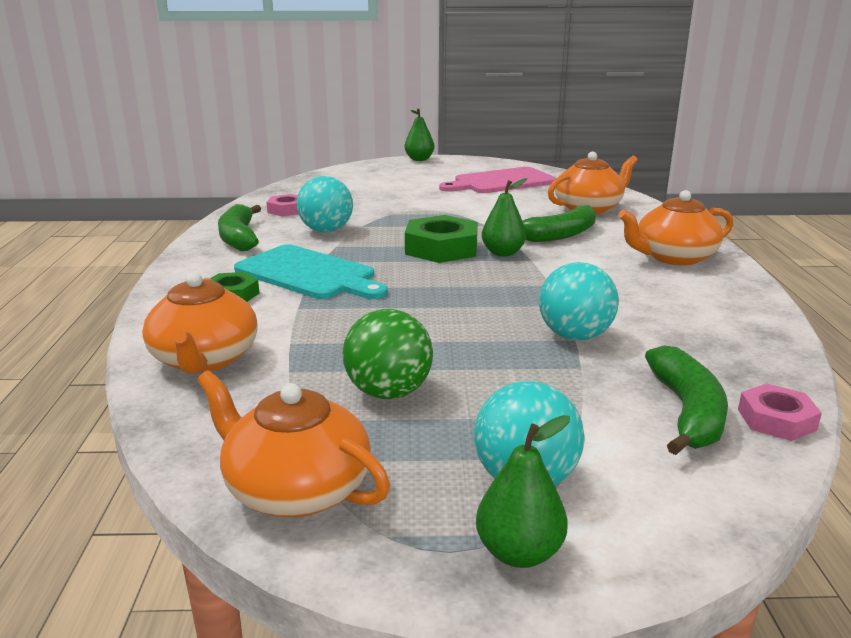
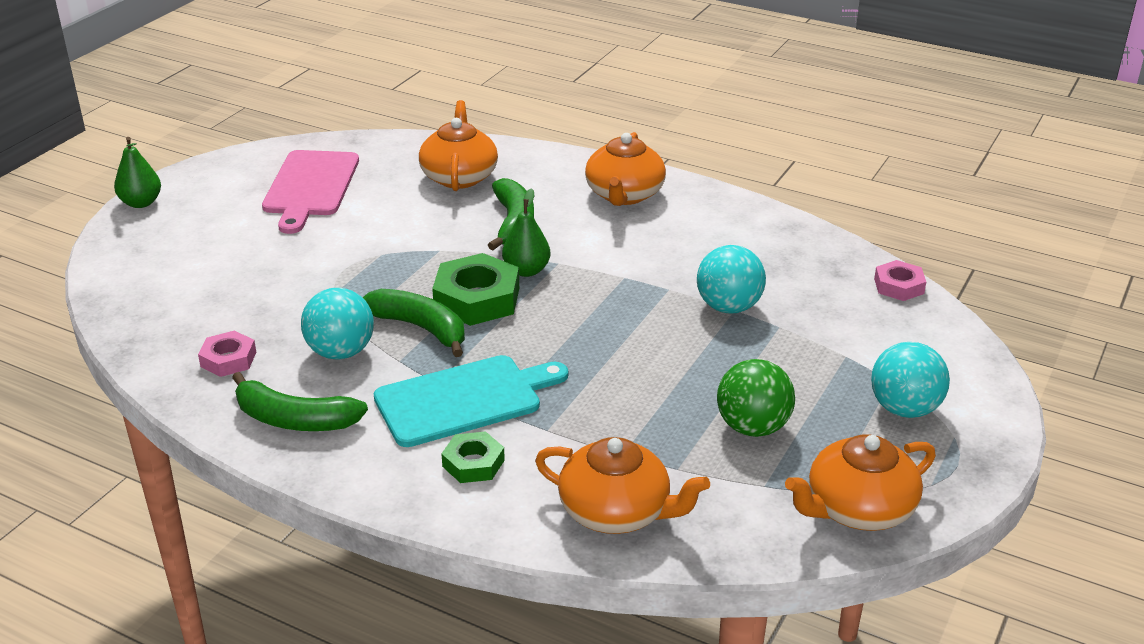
camera: 60 degrees left, 10 degrees up
(519, 552) = (973, 440): green pear -> none
(687, 412) = (869, 313): green banana -> green banana (420, 328)

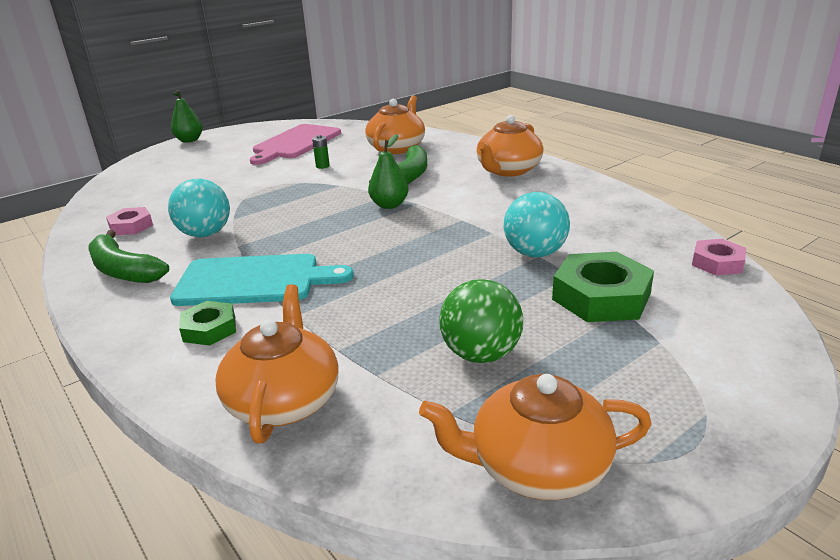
camera: 25 degrees right, 5 degrees down
(388, 222) = (322, 166): none -> green battery
(420, 328) = (275, 228): green banana -> none
(477, 299) = (335, 217): green nut -> green nut (601, 297)
(616, 512) = (284, 400): orange teapot -> orange teapot turned 135 degrees counterclockwise
(904, 409) = (660, 372): turquoise ball -> none

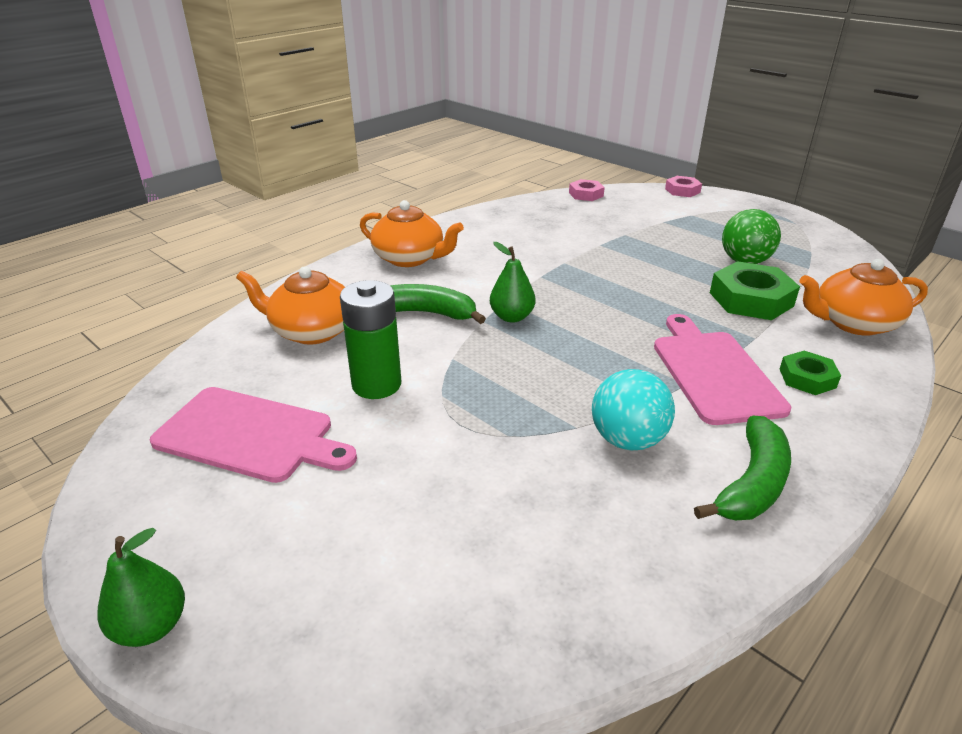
camera: 100 degrees left, 5 degrees up
(131, 226) = (630, 534): pink nut -> pink nut (682, 190)
(254, 281) = (714, 372): turquoise cutting board -> pink cutting board
(322, 166) = (376, 384): green battery -> green battery, size x2.35
(535, 253) = (596, 246): turquoise ball -> none
(537, 466) = (825, 246): orange teapot -> none
(601, 297) = (650, 227): green nut -> green nut (751, 299)

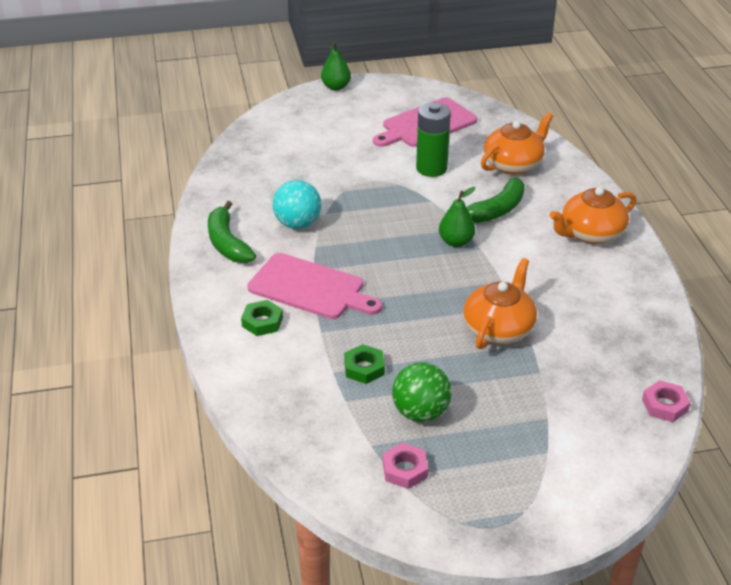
camera: 125 degrees right, 5 degrees up
(682, 190) = (621, 495): pink nut -> pink nut (404, 469)
(751, 299) = (364, 368): green nut -> green nut, size x0.58
(853, 323) = (281, 396): orange teapot -> orange teapot (499, 328)

